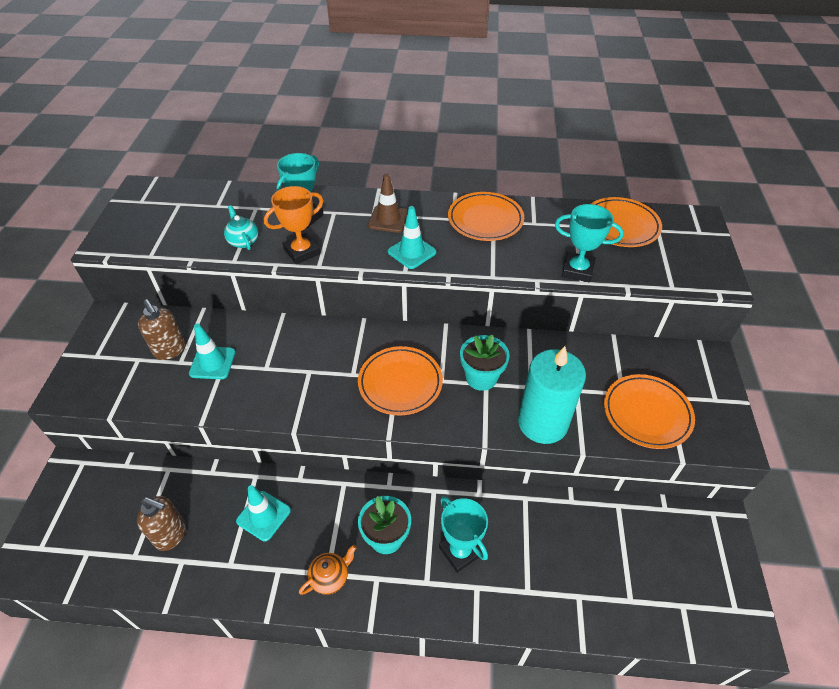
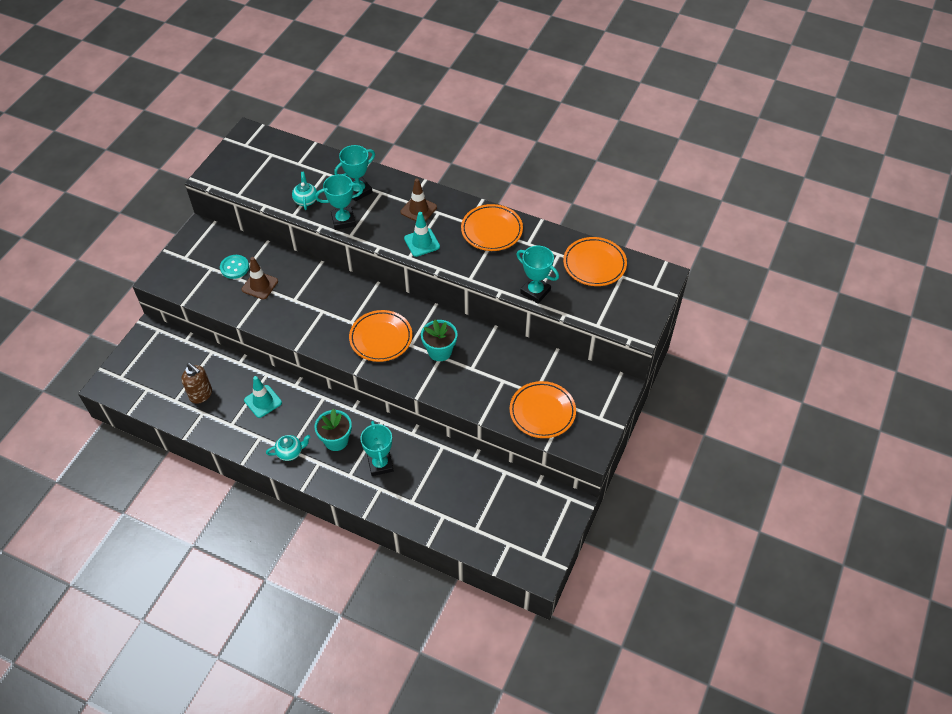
camera: 20 degrees right, 5 degrees up
(170, 350) = (234, 267): brown soap dispenser -> turquoise button
(212, 363) = (260, 285): turquoise traffic cone -> brown traffic cone
(302, 252) = (343, 220): orange trophy -> turquoise trophy
(330, 577) = (290, 452): orange teapot -> turquoise teapot
(542, 423) = (464, 395): turquoise candle -> none

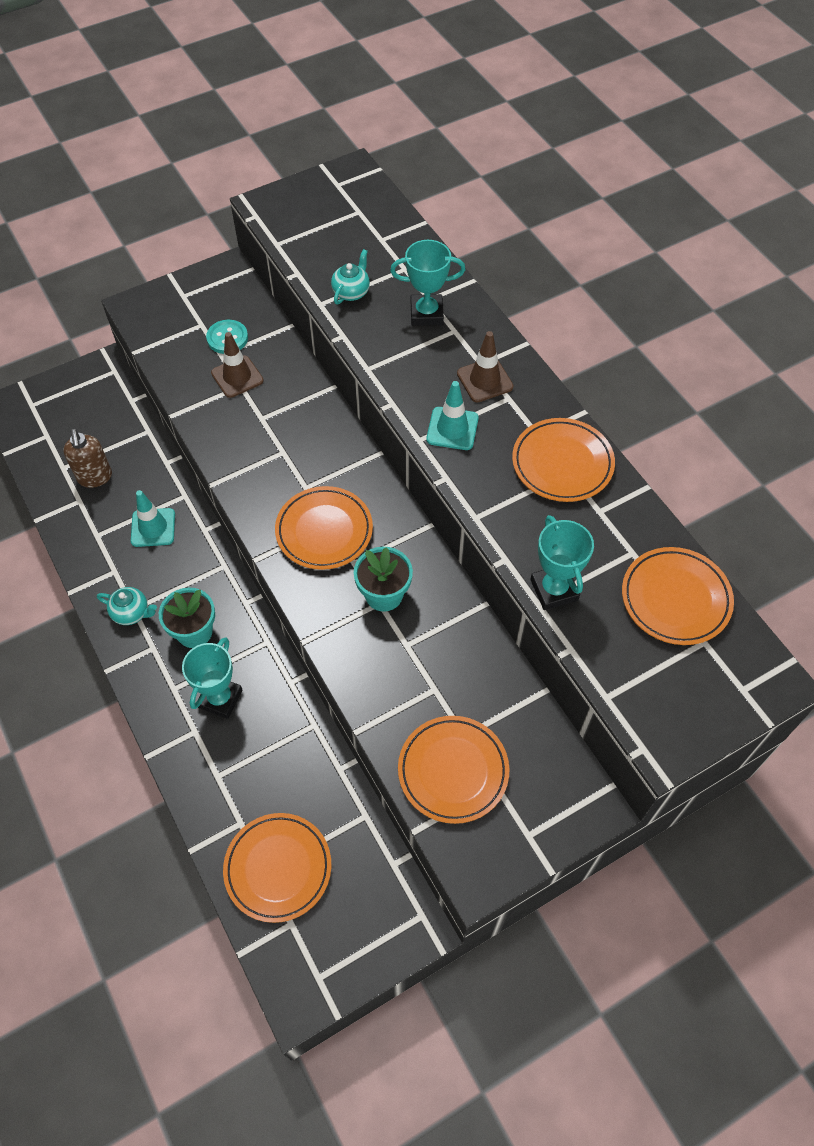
camera: 35 degrees right, 5 degrees up
(343, 220) = (375, 343): turquoise trophy -> none
(481, 523) = (278, 868): none -> orange plate

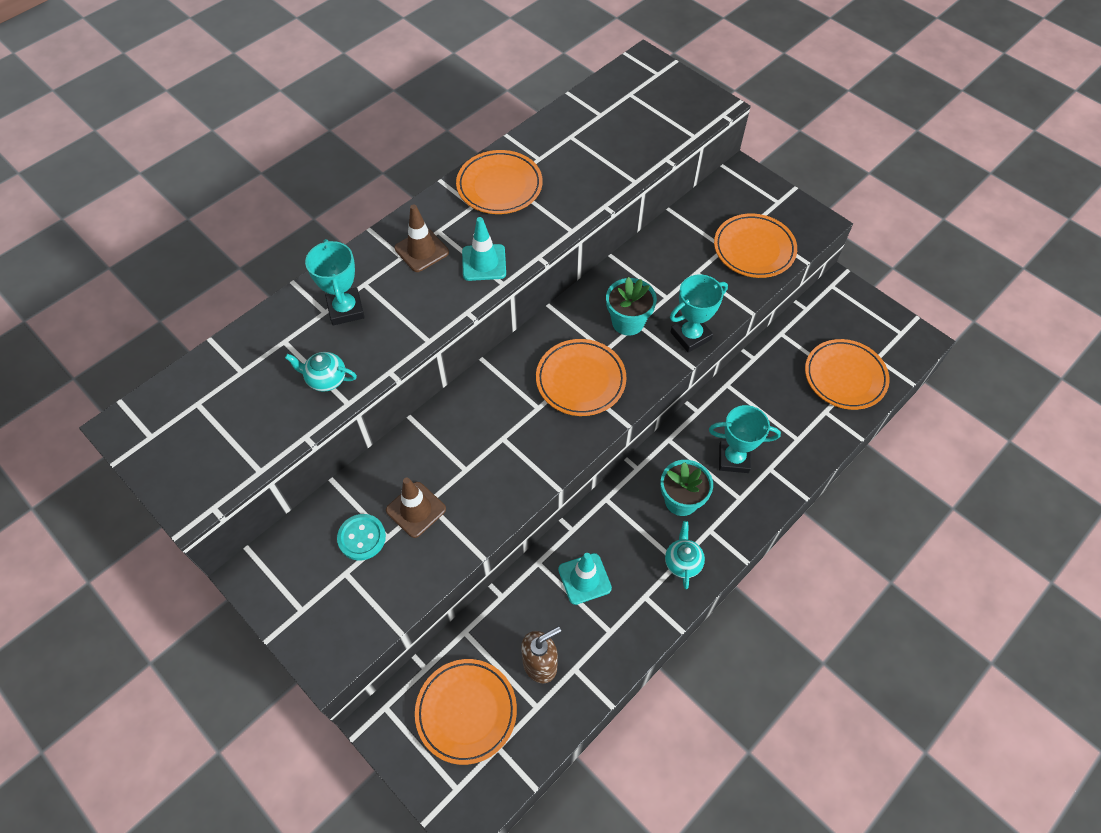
camera: 105 degrees left, 0 degrees up
(554, 590) = (620, 174): turquoise trophy -> turquoise trophy (690, 336)
(675, 599) = (601, 110): orange plate -> orange plate (466, 712)

